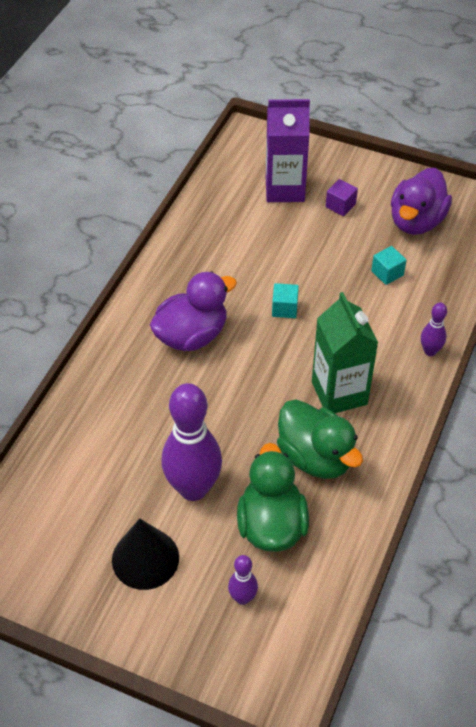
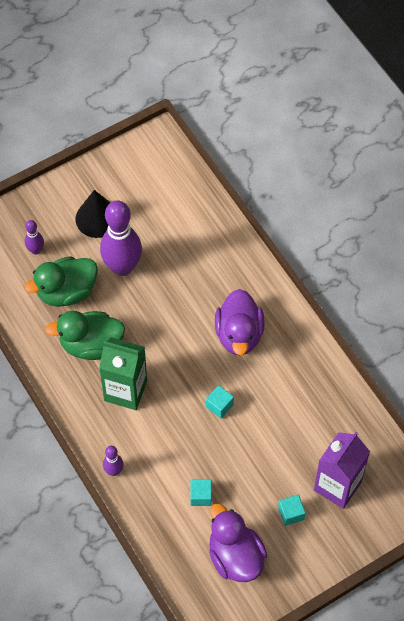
camera: 125 degrees right, 10 degrees up
(271, 524) = (66, 292): green duck -> green duck turned 120 degrees clockwise
(340, 205) = (291, 513): purple cube -> turquoise cube

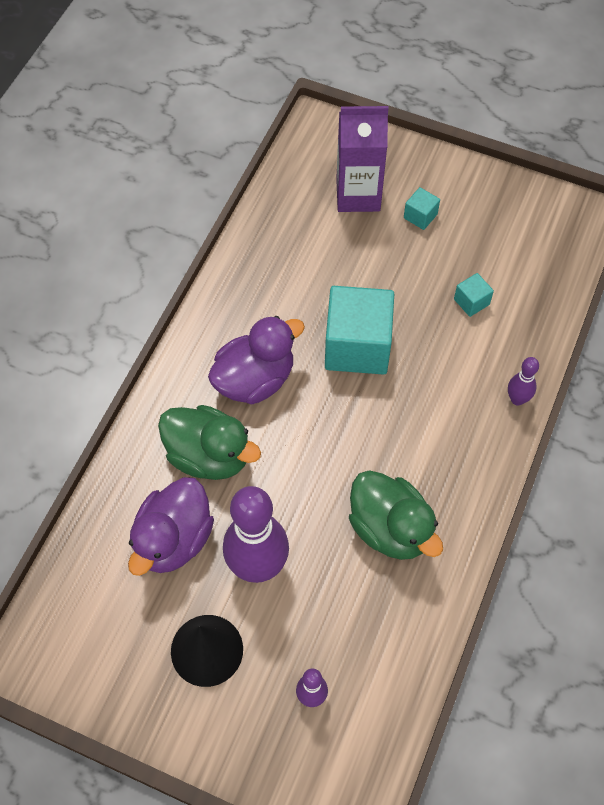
camera: 125 degrees left, 0 degrees up
(66, 292) = (342, 610): green duck -> green duck (209, 456)
(125, 391) = (417, 451): green carton -> none
(219, 406) = (357, 346): turquoise cube -> turquoise cube, size x2.29
(235, 556) = (505, 236): purple duck -> purple duck (173, 540)

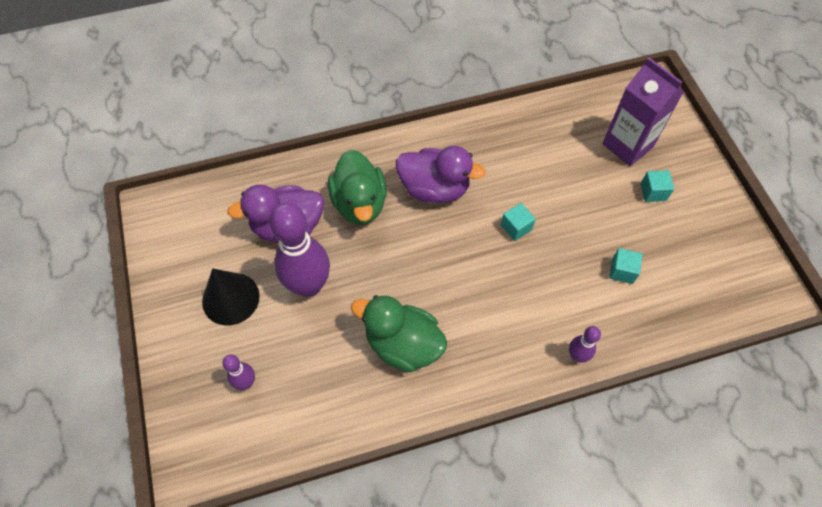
camera: 50 degrees right, 0 degrees up
(357, 346) = (516, 227): turquoise cube -> turquoise cube, size x0.44
(390, 529) = (403, 345): green duck -> green duck turned 105 degrees clockwise

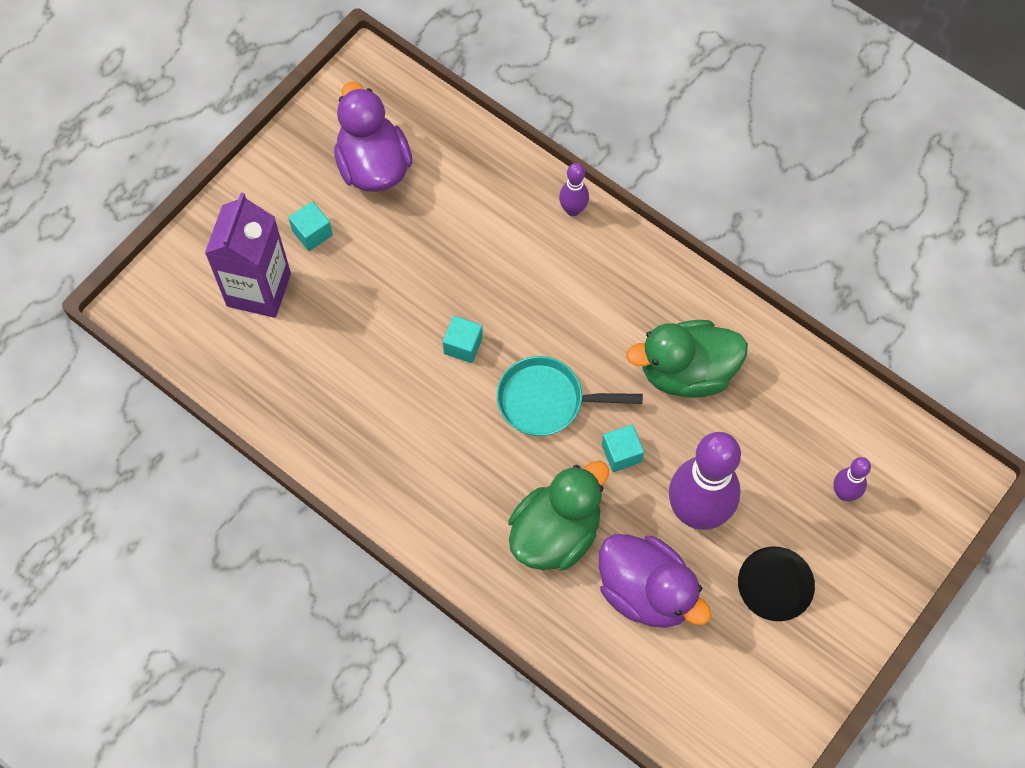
camera: 125 degrees left, 5 degrees up
(403, 345) = (686, 372): green duck -> green duck turned 90 degrees clockwise
(434, 189) = (474, 463): purple duck -> purple duck (373, 166)
(445, 250) = (546, 401): none -> turquoise pan
(622, 271) = (442, 216): turquoise cube -> turquoise cube (621, 453)

